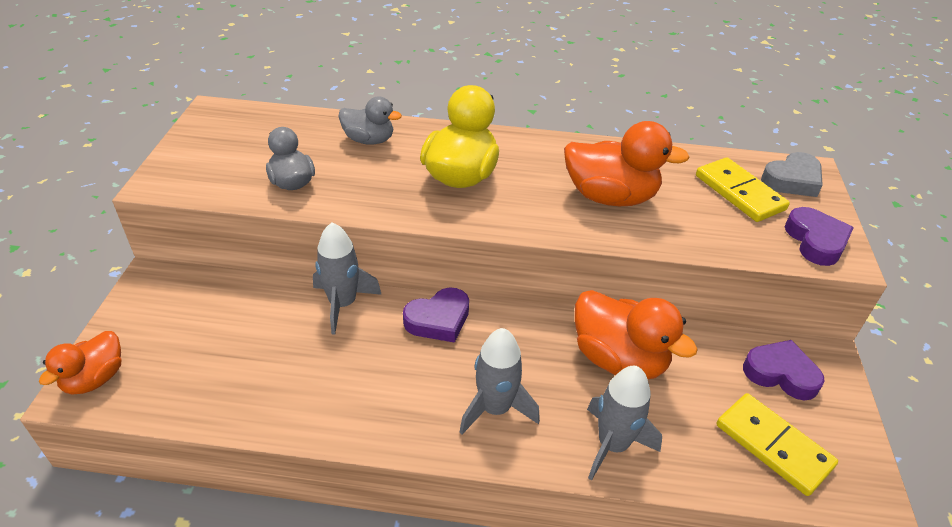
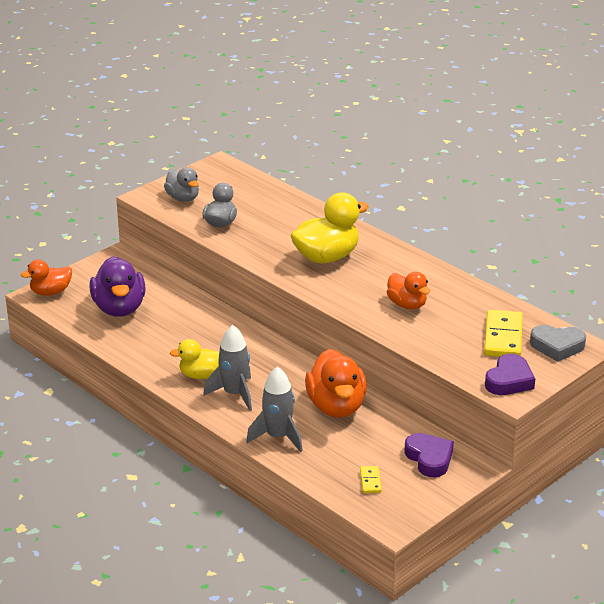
camera: 40 degrees right, 10 degrees down
(222, 355) = (119, 308): none -> purple duck
(343, 304) = (208, 312): grey rocket -> none
(369, 140) = (295, 216): grey duck -> grey duck (183, 198)
(427, 403) = (201, 375): none -> yellow duck
(438, 320) = (253, 343): purple heart -> none
(610, 197) = (407, 305): orange duck -> orange duck, size x0.61
(773, 446) = (370, 481): yellow domino -> yellow domino, size x0.49

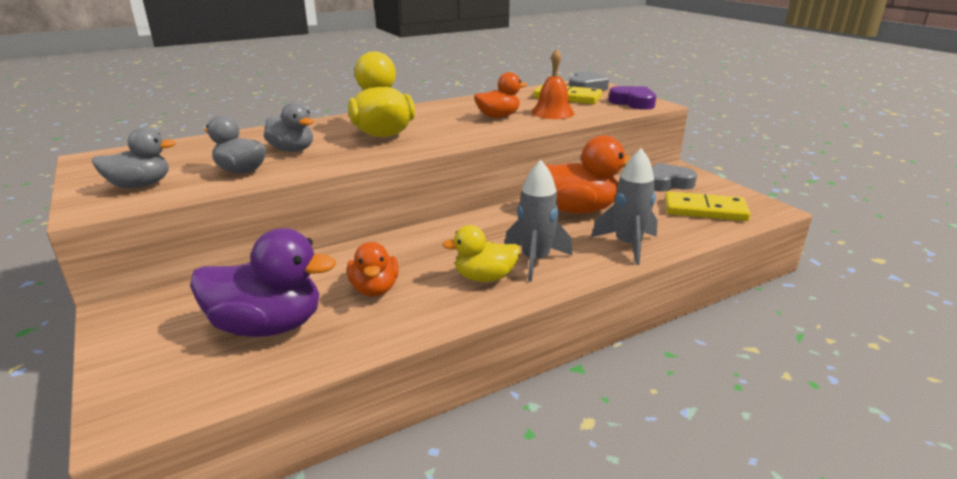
camera: 75 degrees left, 5 degrees down
(50, 292) = (138, 399): orange duck -> orange duck (374, 289)
(201, 375) = (485, 277): yellow duck -> yellow duck turned 75 degrees clockwise
(269, 229) = (292, 150): none -> grey duck
(370, 481) = (705, 210): yellow domino -> yellow domino, size x2.04
(429, 458) = (667, 183): purple heart -> grey heart
(439, 333) = (552, 112): none -> orange bell

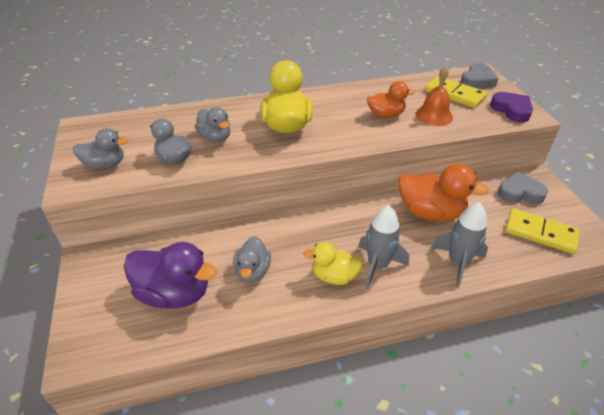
camera: 15 degrees right, 15 degrees up
(374, 289) = (252, 271): orange duck -> grey duck

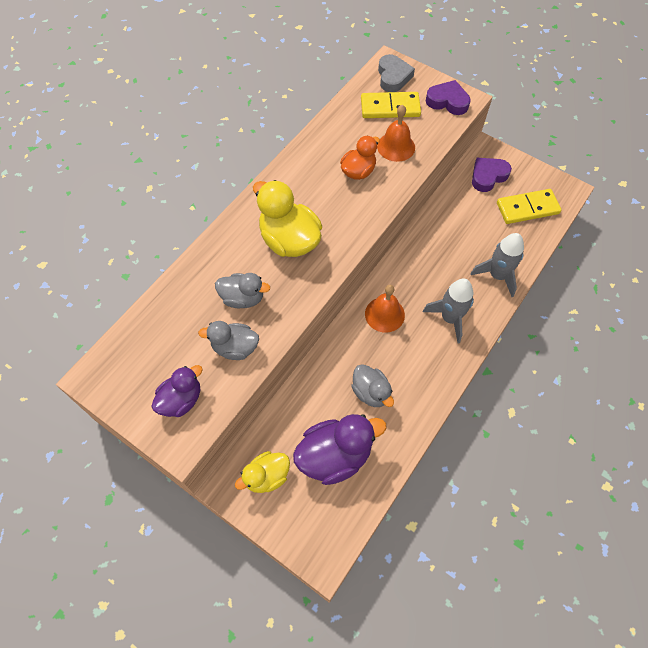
camera: 40 degrees left, 20 degrees up
(105, 165) = (181, 400): grey duck -> purple duck
(324, 229) = (384, 314): none -> orange bell
(334, 276) = (430, 351): yellow duck -> yellow duck (267, 476)
(430, 213) = (444, 241): orange duck -> none
(519, 193) = (488, 176): grey heart -> purple heart

